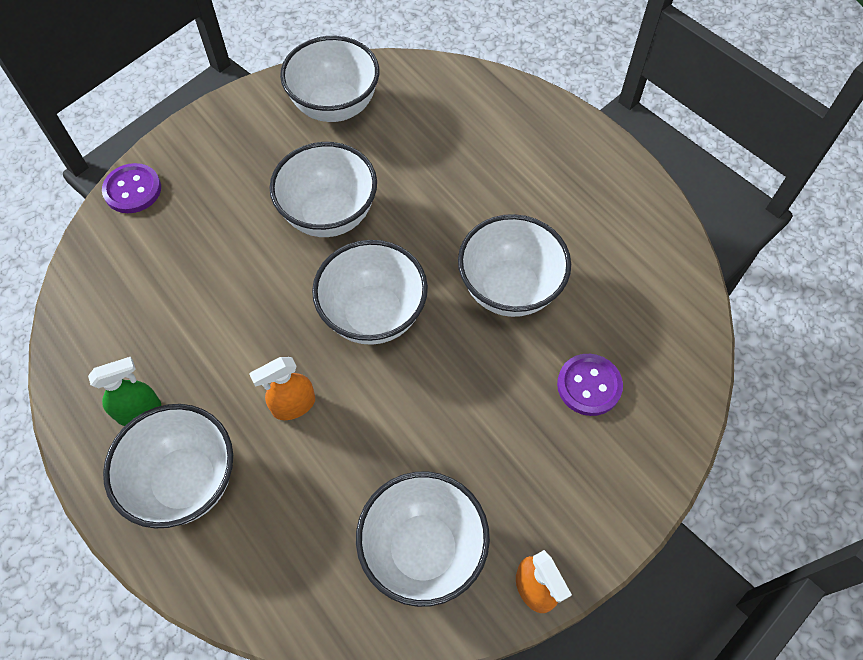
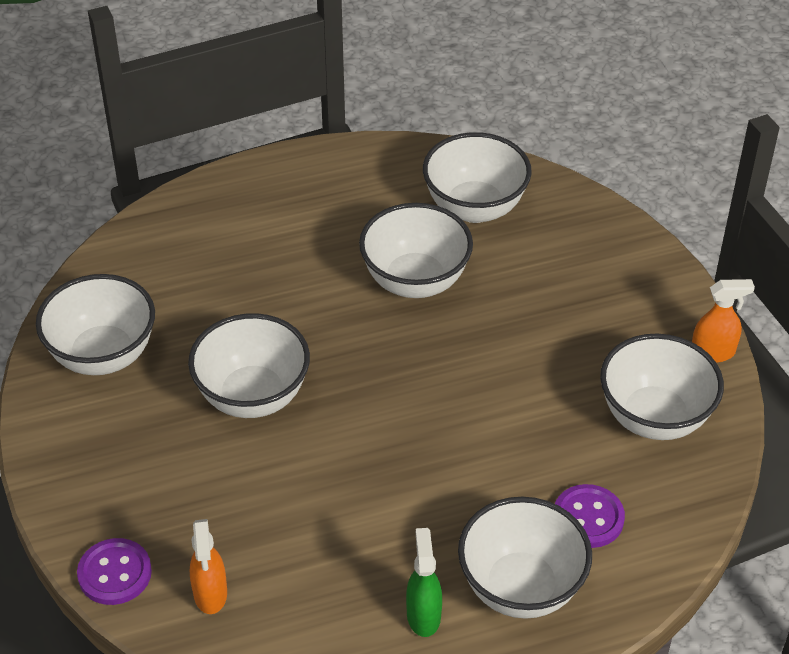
camera: 70 degrees left, 15 degrees down
(293, 405) = (471, 480): orange spray bottle -> orange spray bottle (210, 594)
(373, 315) = (396, 391): white bowl -> white bowl (475, 208)
(589, 385) = (540, 258): purple button -> purple button (588, 518)

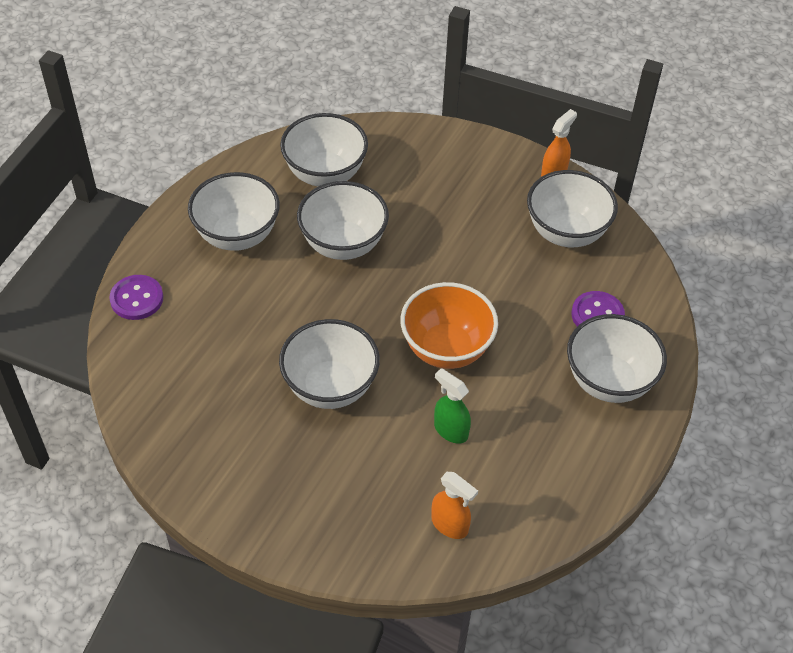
camera: 45 degrees left, 5 degrees up
(103, 355) = (200, 433): white bowl -> white bowl (237, 235)
(115, 573) = (378, 561): purple button -> purple button (137, 299)
(397, 440) = (446, 349): none -> orange bowl
(423, 615) = (578, 438): green spray bottle -> green spray bottle (450, 430)

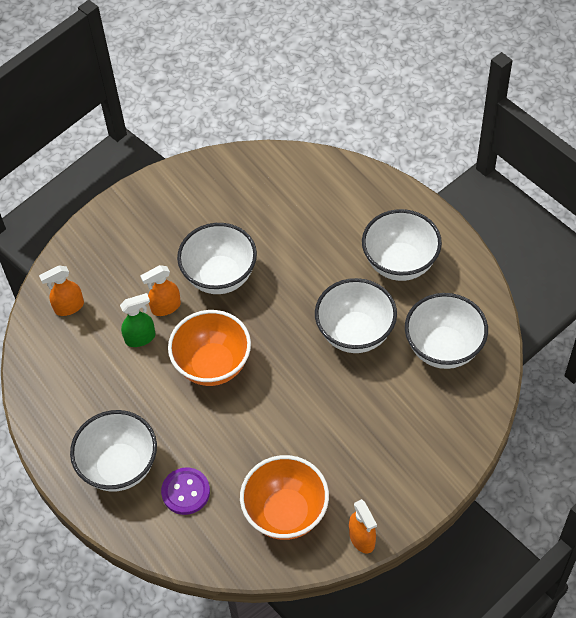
camera: 120 degrees right, 5 degrees up
(137, 299) = (365, 183): purple button -> none
(398, 423) = (165, 307): none -> orange spray bottle
(566, 232) = (286, 513): white bowl -> orange bowl

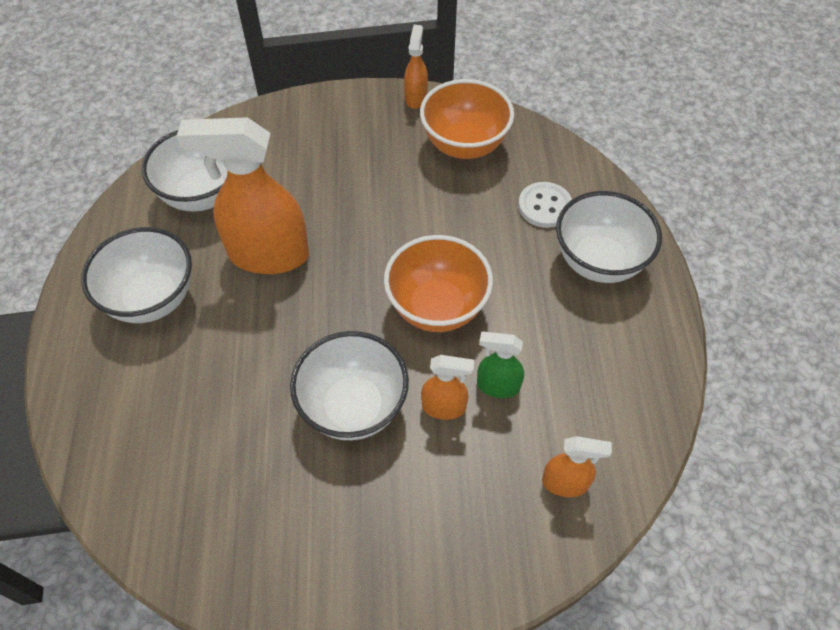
camera: 150 degrees left, 0 degrees up
(186, 492) = (544, 206): purple button -> white button
(355, 333) = (268, 255): white bowl -> orange spray bottle

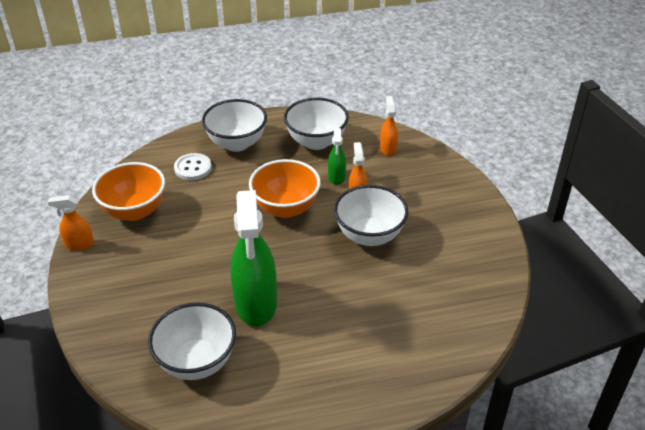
camera: 100 degrees left, 15 degrees down
(152, 299) = (311, 366): white bowl -> white bowl (316, 142)
(268, 255) = (256, 304): orange spray bottle -> green spray bottle

